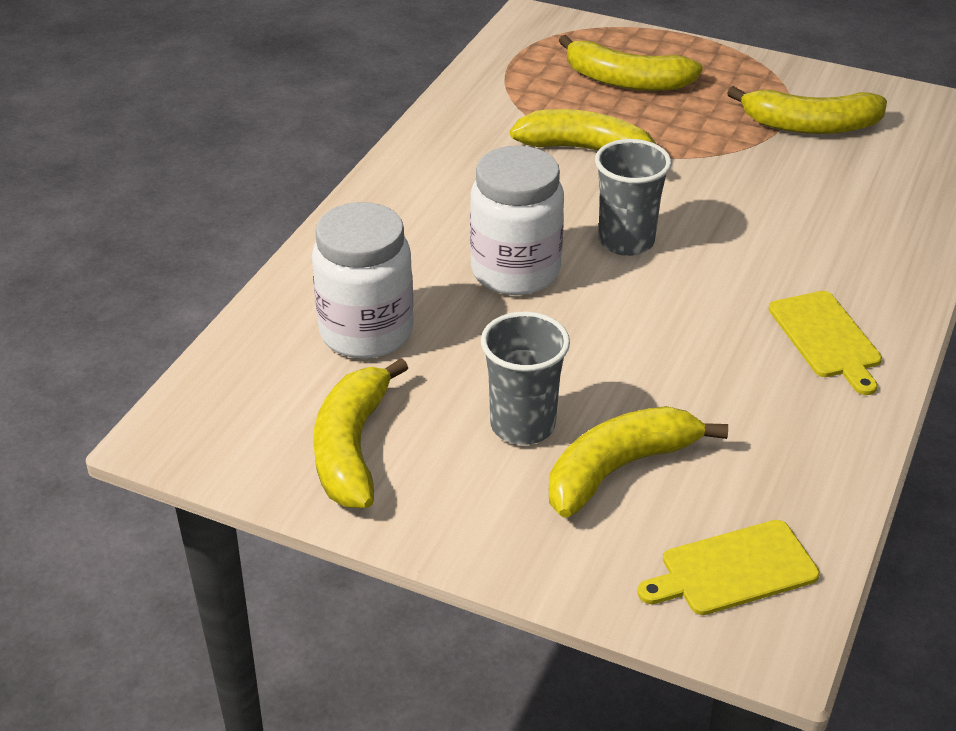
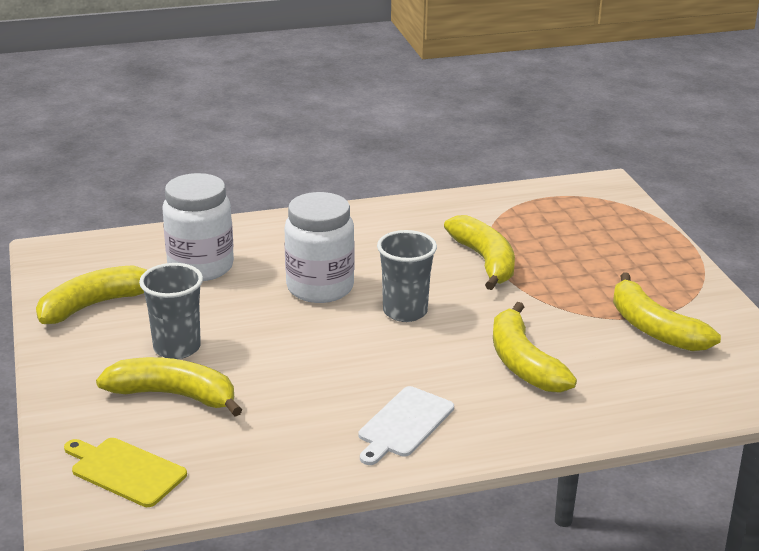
camera: 50 degrees right, 10 degrees down
(626, 81) = (588, 242): yellow banana -> yellow banana (523, 363)
(826, 338) = (404, 424): yellow cutting board -> white cutting board

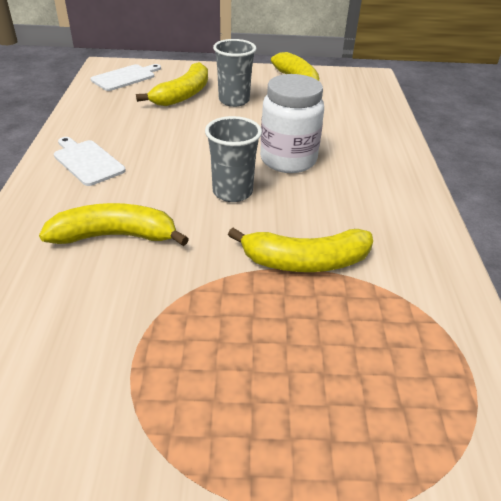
camera: 105 degrees right, 10 degrees up
(125, 471) = (125, 77): yellow cutting board -> white cutting board
(200, 267) = (336, 119): white jar -> none
(654, 328) = (106, 356): yellow banana -> none

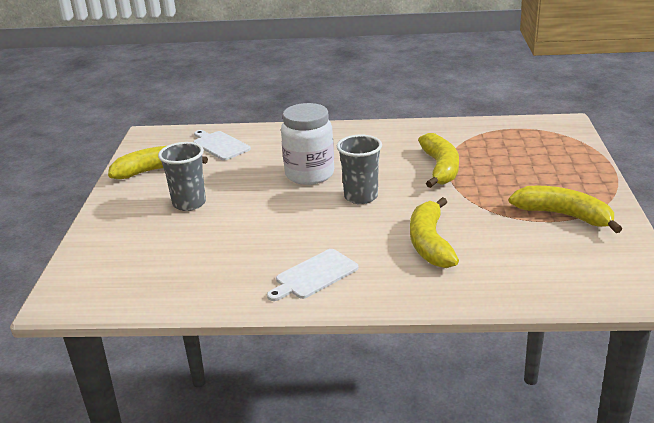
camera: 85 degrees left, 10 degrees down
(125, 77) = (105, 280): white cutting board -> white cutting board (220, 145)
(183, 95) = (168, 234): yellow banana -> yellow banana (564, 215)

